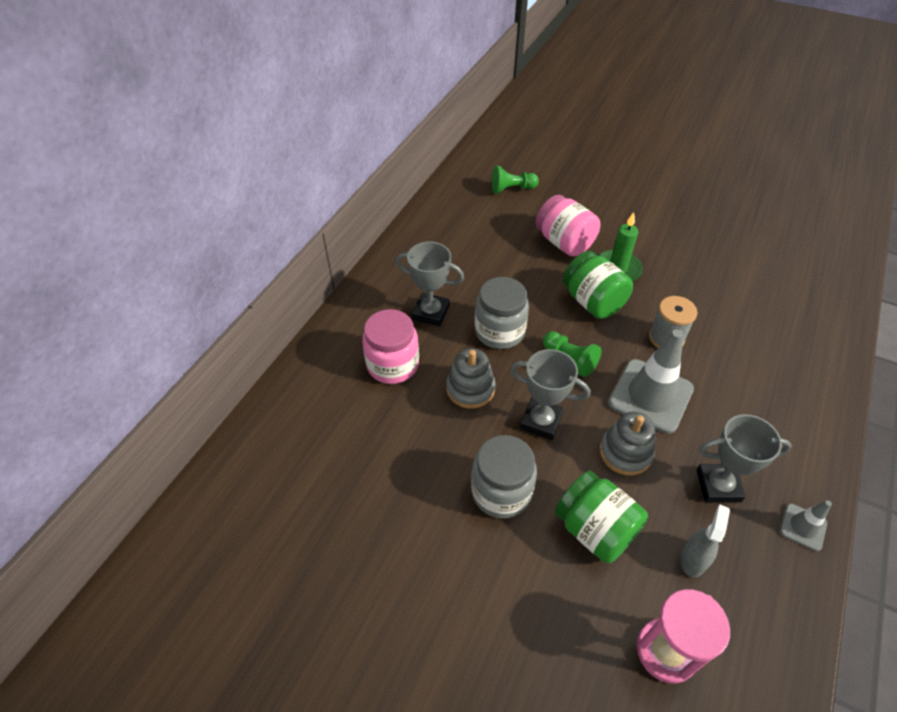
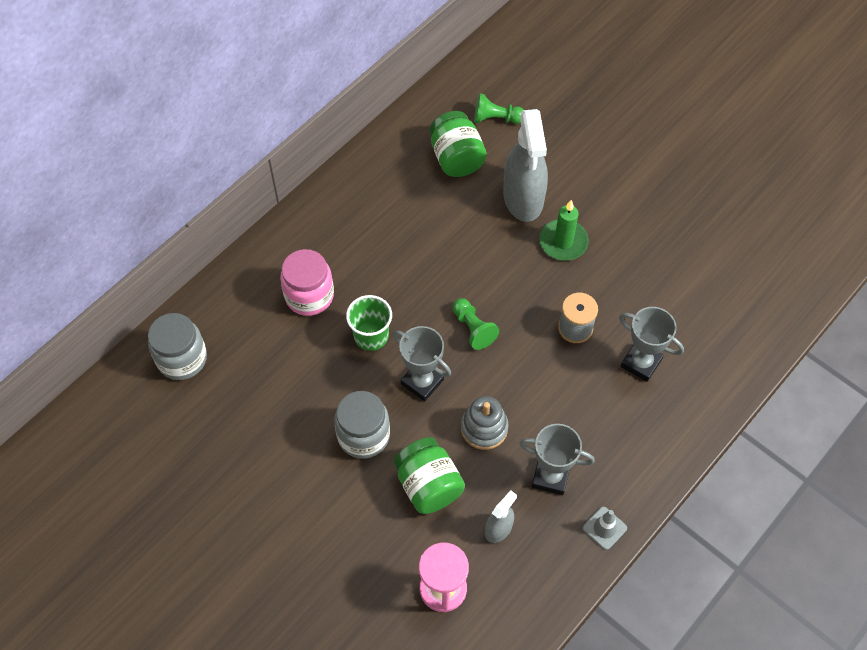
camera: 15 degrees right, 10 degrees up
(430, 312) = (361, 249): grey trophy -> grey trophy (641, 363)
(470, 388) = (371, 336): grey stacking toy -> green cup
(499, 331) = (419, 284): grey jar -> grey jar (182, 359)
(564, 242) = (523, 198): pink jar -> grey spray bottle
(592, 302) = (522, 273): green jar -> green jar (456, 158)
(650, 396) = (531, 382): grey traffic cone -> none

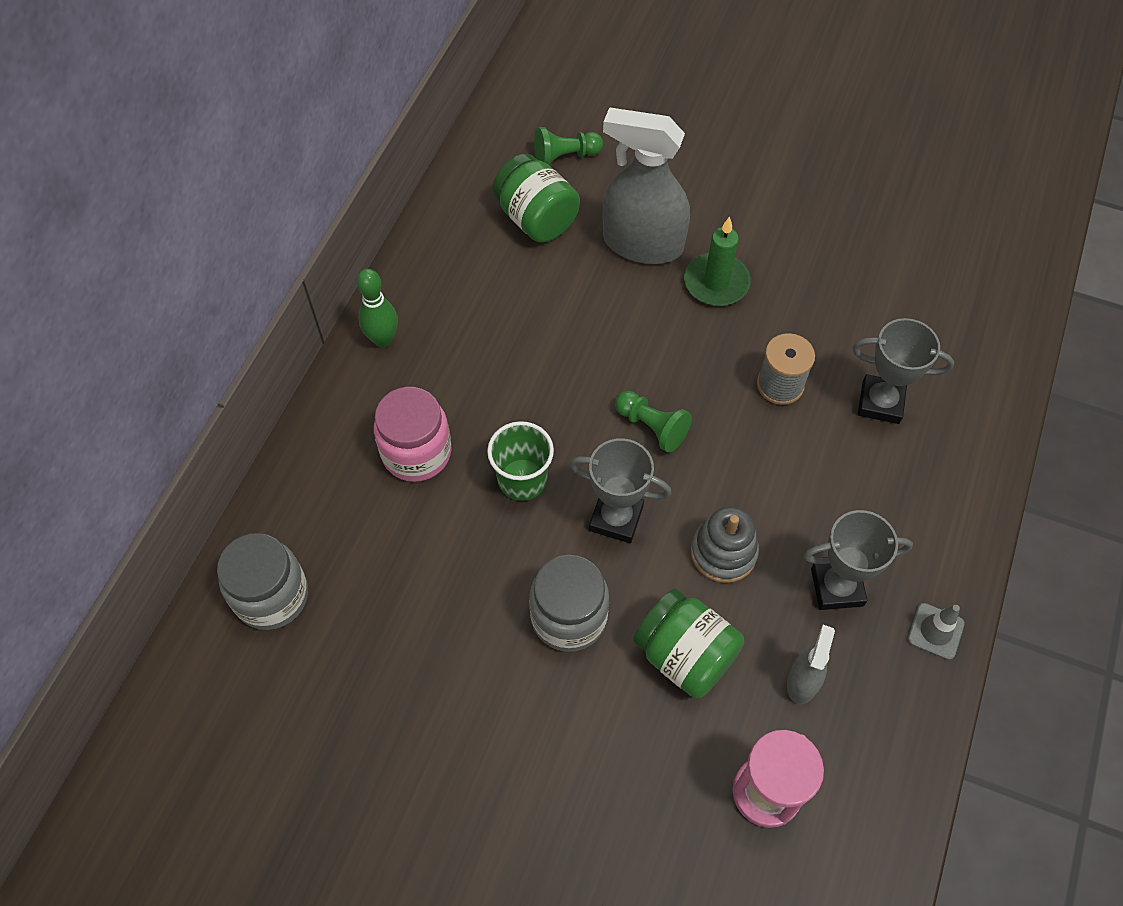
camera: 20 degrees left, 0 degrees up
(317, 212) = (383, 339): none -> green bowling pin
(523, 198) = (642, 244): grey spray bottle -> grey spray bottle turned 135 degrees clockwise

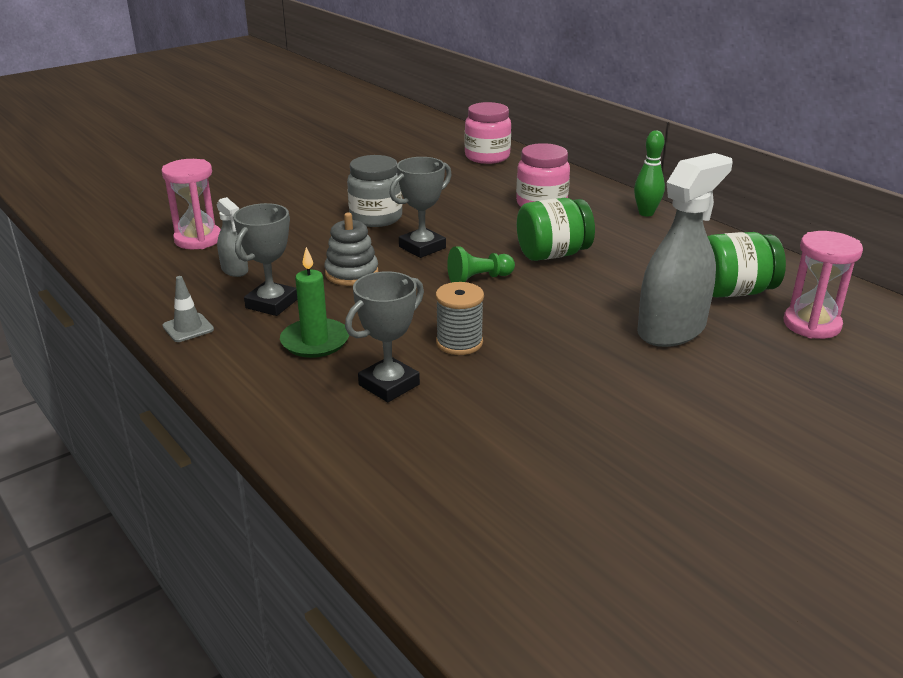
camera: 120 degrees right, 30 degrees down
(272, 596) = (487, 157): grey jar -> pink jar
(522, 479) = (486, 228): green cup -> none
(565, 156) = (811, 325): green pawn -> pink hourglass
(685, 655) = (305, 241): green jar -> green jar (552, 254)
(716, 282) = (597, 351): green candle -> green candle (315, 341)

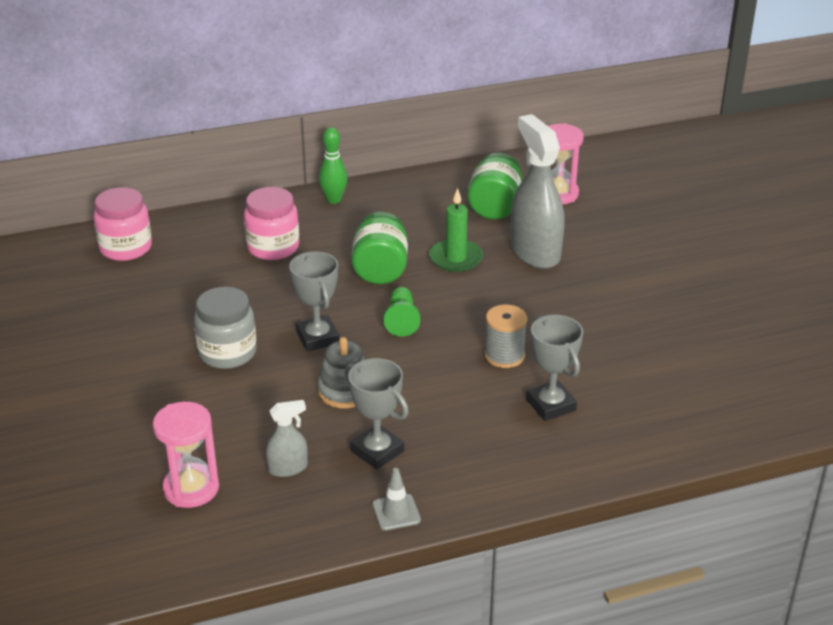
camera: 70 degrees left, 5 degrees up
(315, 341) = (462, 434): green candle -> green candle (456, 258)

